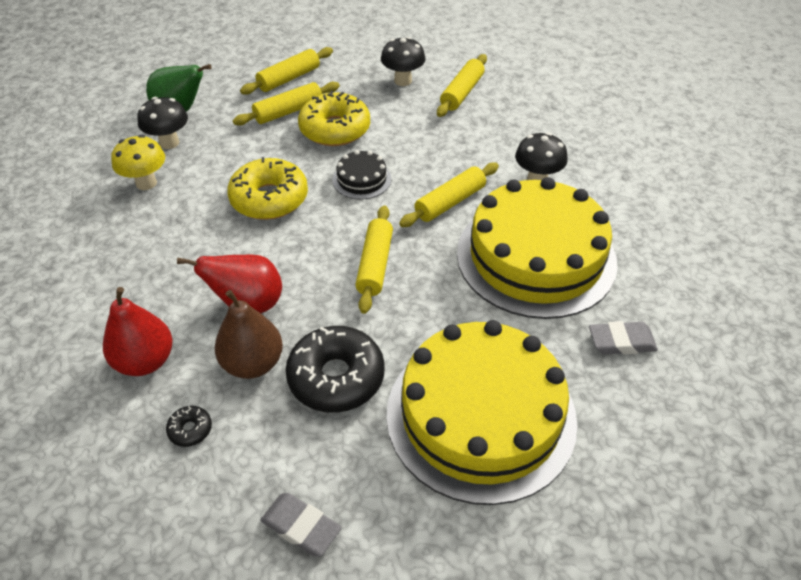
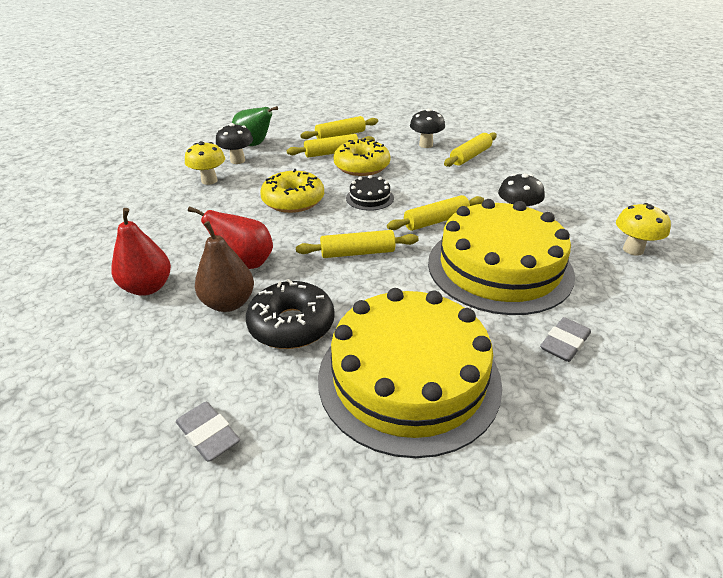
camera: 15 degrees right, 10 degrees down
(190, 430) = (155, 340): black donut -> none
(375, 265) = (357, 253): yellow rolling pin -> yellow rolling pin turned 60 degrees clockwise
(621, 342) = (564, 343): grey eraser -> grey eraser turned 60 degrees counterclockwise
(667, 207) = (633, 250): none -> yellow mushroom

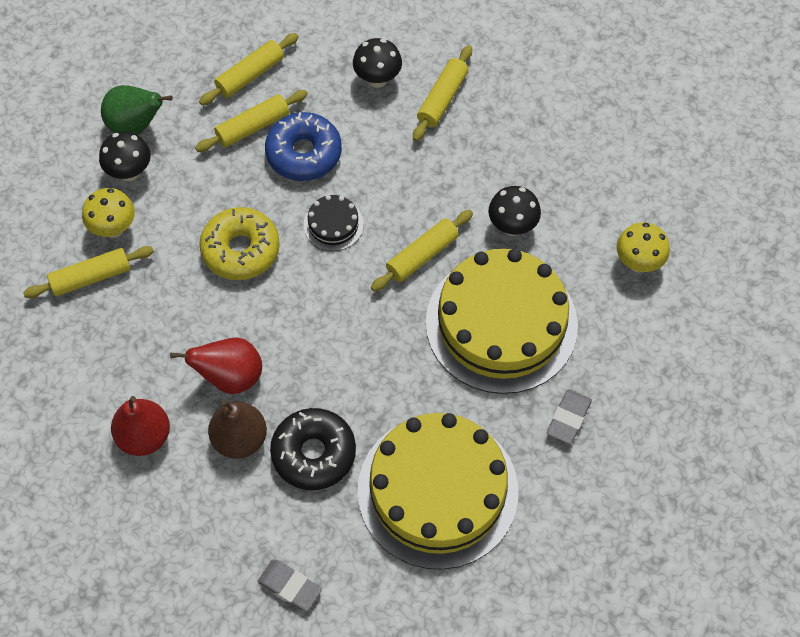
camera: 15 degrees left, 25 degrees up
(357, 253) = (347, 332): yellow rolling pin -> yellow rolling pin (91, 277)
(362, 166) = (304, 153): yellow donut -> blue donut

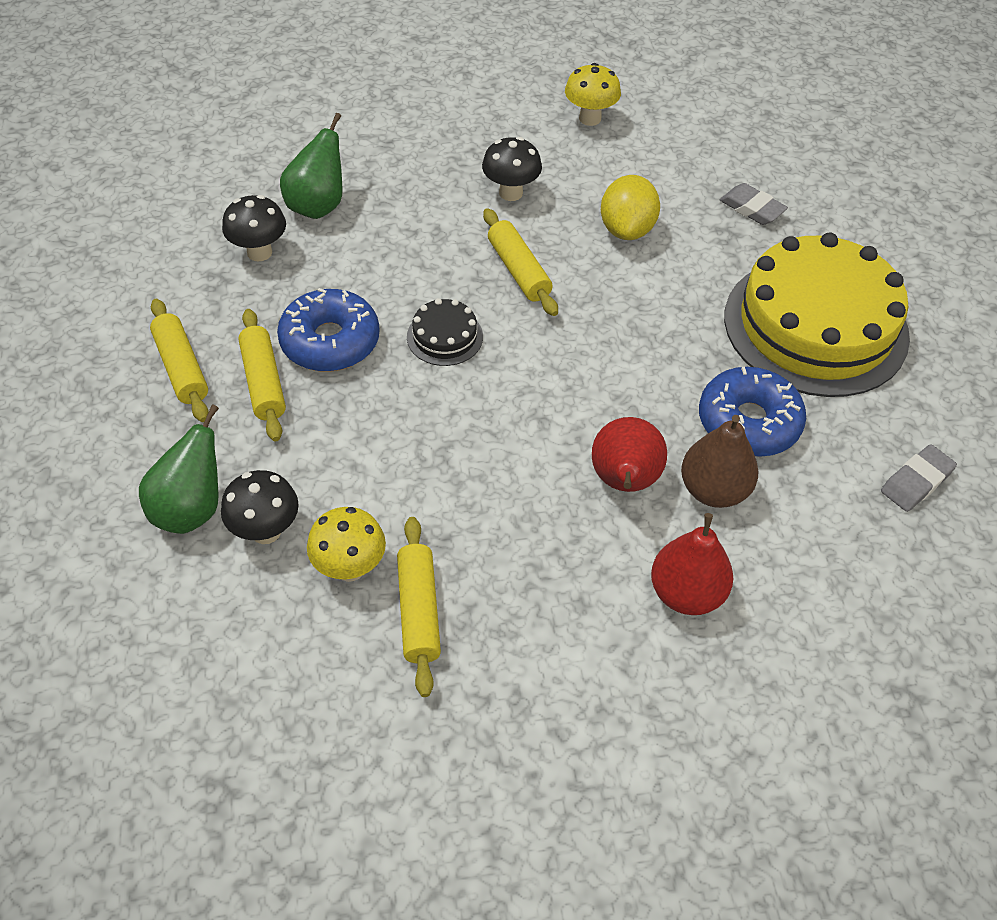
camera: 75 degrees left, 10 degrees down
(241, 250) = (443, 433): yellow donut -> none
(314, 453) = (748, 422): black donut -> blue donut
(442, 99) = (318, 206): yellow rolling pin -> green pear
(501, 323) = (627, 229): yellow cake -> yellow lemon

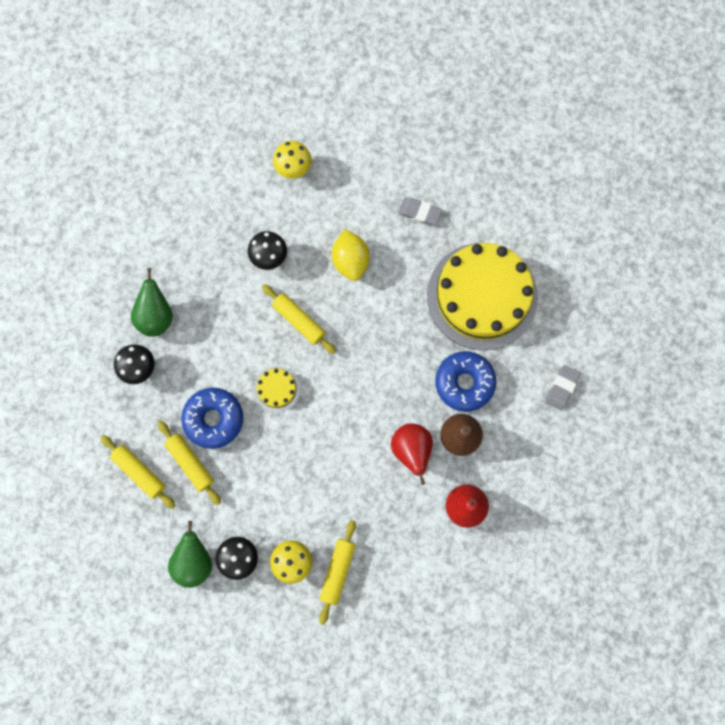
camera: 20 degrees left, 25 degrees up
(419, 611) = (338, 571): yellow rolling pin -> yellow rolling pin turned 45 degrees clockwise
(445, 337) = (277, 389): black cake -> yellow cake

